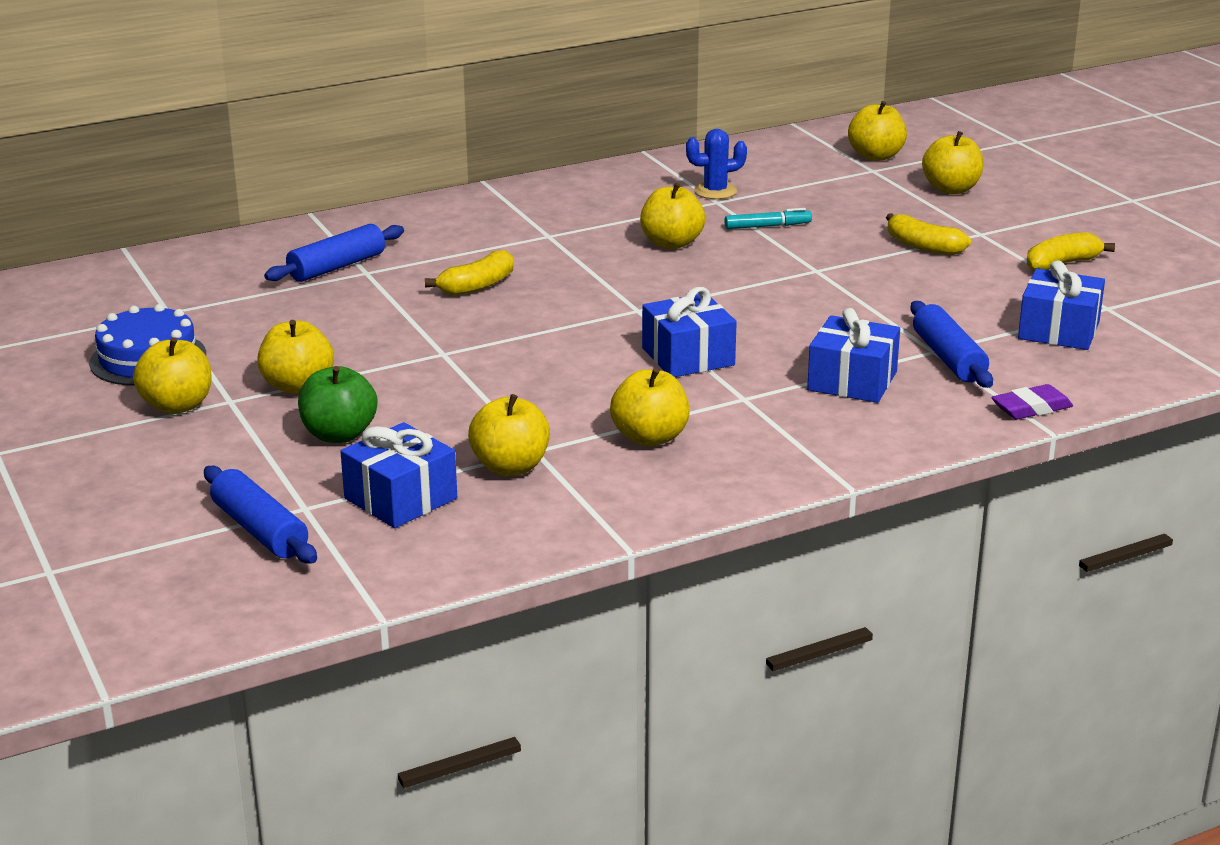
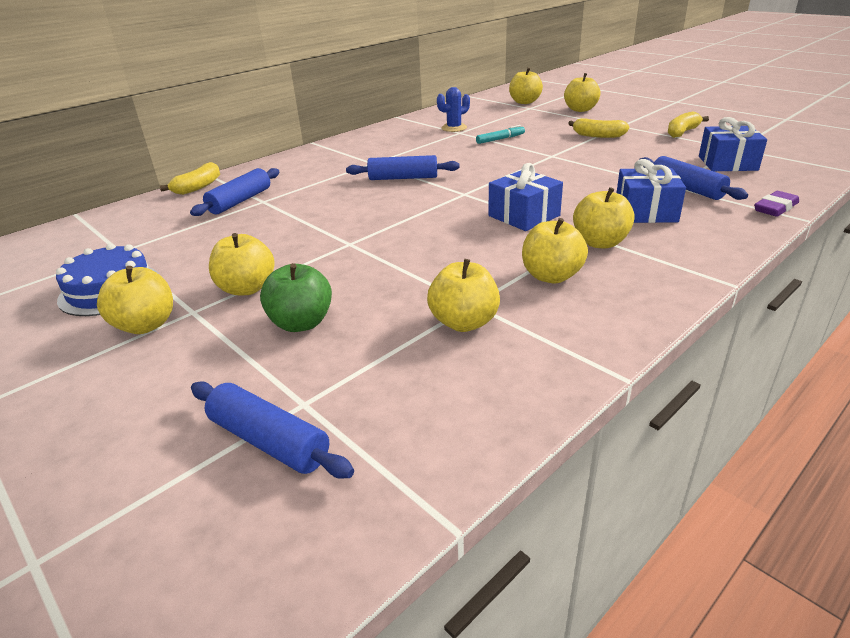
camera: 15 degrees left, 5 degrees up
(401, 498) = (389, 373): blue gift -> none
(477, 286) = (346, 197): yellow banana -> yellow banana (198, 187)
(573, 269) = (403, 178): none -> blue rolling pin
(671, 243) = (452, 155): yellow apple -> yellow apple (600, 243)

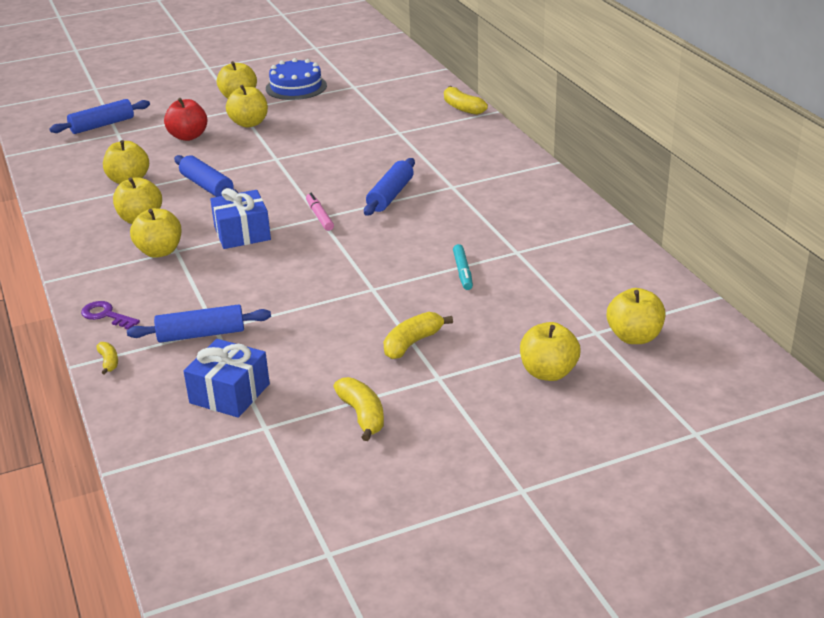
camera: 110 degrees right, 0 degrees up
(240, 201) = (408, 124): blue rolling pin -> blue rolling pin (207, 186)
(301, 323) = (188, 136): green apple -> red apple
(454, 128) = (539, 252): blue cactus -> none
(462, 194) = (319, 216): none -> pink marker
(645, 212) = (182, 291): blue gift -> none
(728, 231) = (106, 315): none -> purple key
(775, 208) = (109, 362): purple eraser -> yellow banana

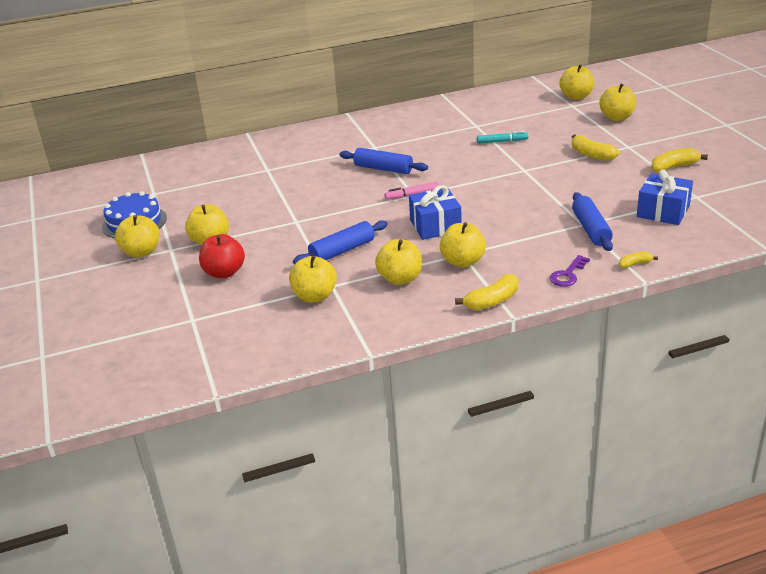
camera: 85 degrees left, 0 degrees up
(102, 125) = (163, 333): blue rolling pin -> none
(462, 108) = (232, 145): yellow banana -> yellow banana (492, 301)

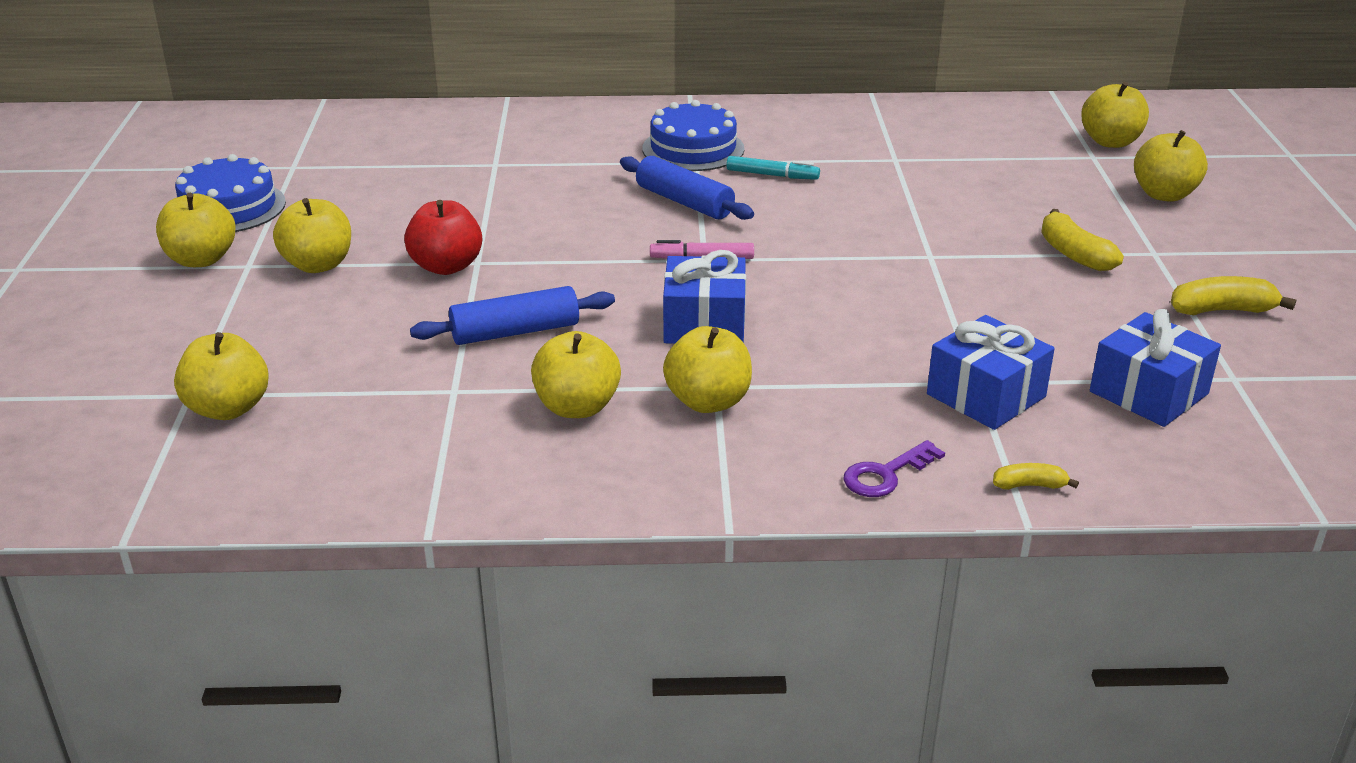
camera: 15 degrees right, 0 degrees up
(224, 273) = (299, 325): red apple -> red apple (446, 266)
(315, 296) = (412, 403): yellow apple -> yellow apple (228, 408)
(368, 140) = (693, 148): none -> blue cake
(492, 301) = (711, 491): yellow banana -> none
(502, 141) = (923, 196): turquoise marker -> turquoise marker (772, 175)
(591, 229) = (986, 395): blue rolling pin -> blue gift

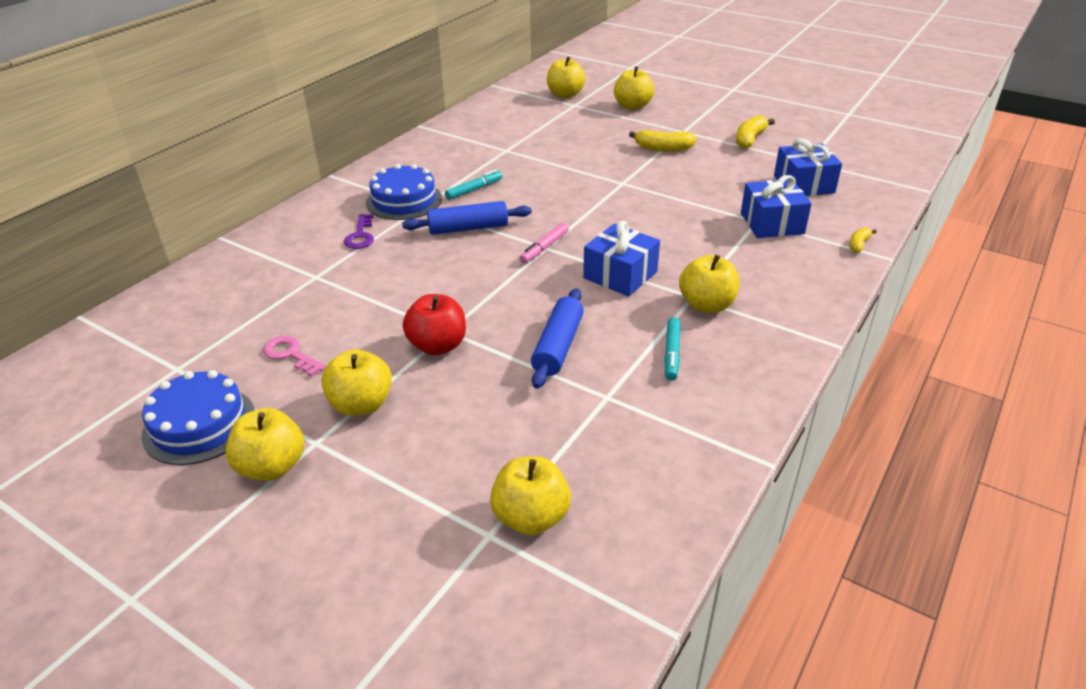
camera: 55 degrees left, 5 degrees up
(360, 204) = (290, 354): none -> pink key
(577, 407) = (672, 353): yellow apple -> turquoise marker
(886, 474) = (821, 278): purple key -> purple key (360, 236)

